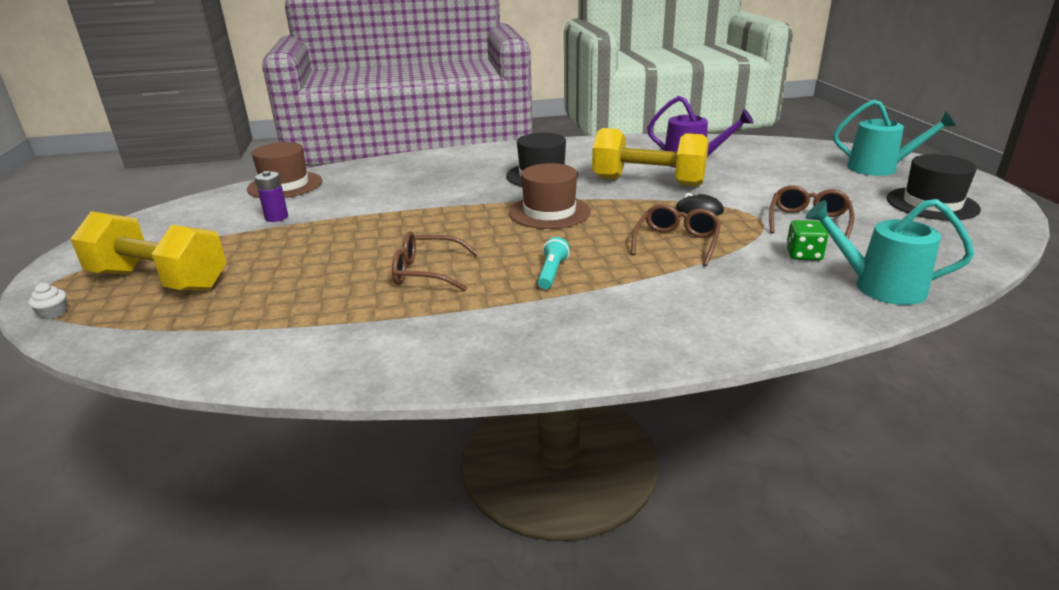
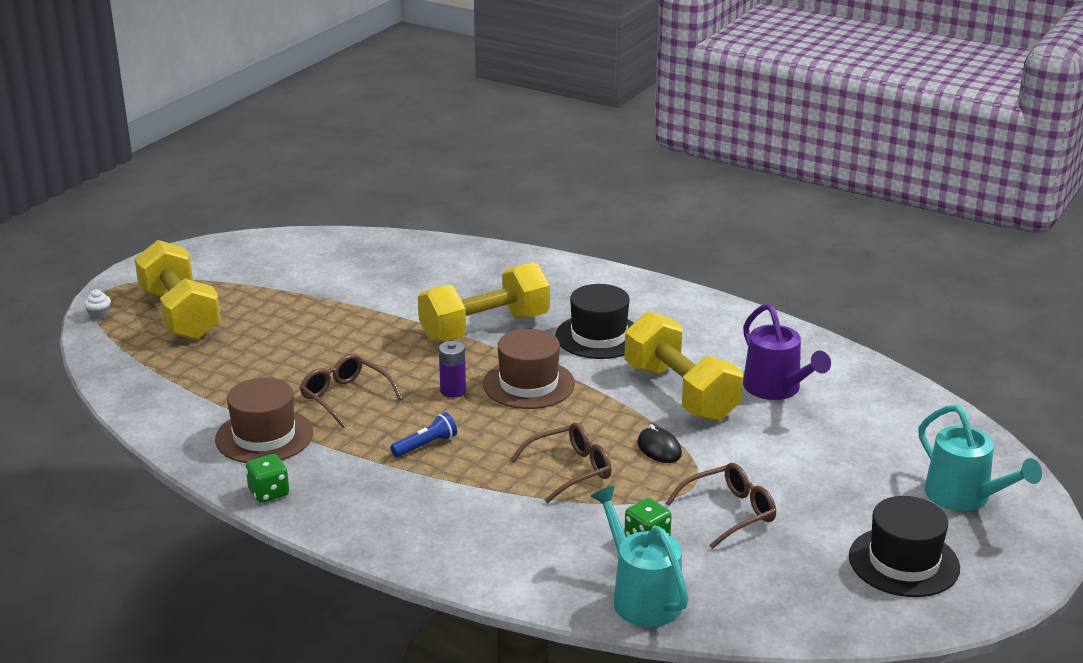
camera: 40 degrees right, 0 degrees up
(276, 217) = (322, 285): purple battery -> purple battery (453, 391)
(285, 185) = (375, 247): brown hat -> brown hat (264, 436)
(457, 197) = (485, 328): none -> yellow dumbbell
(486, 366) = (269, 493): none -> green dice
(552, 273) = (426, 445): turquoise flashlight -> blue flashlight

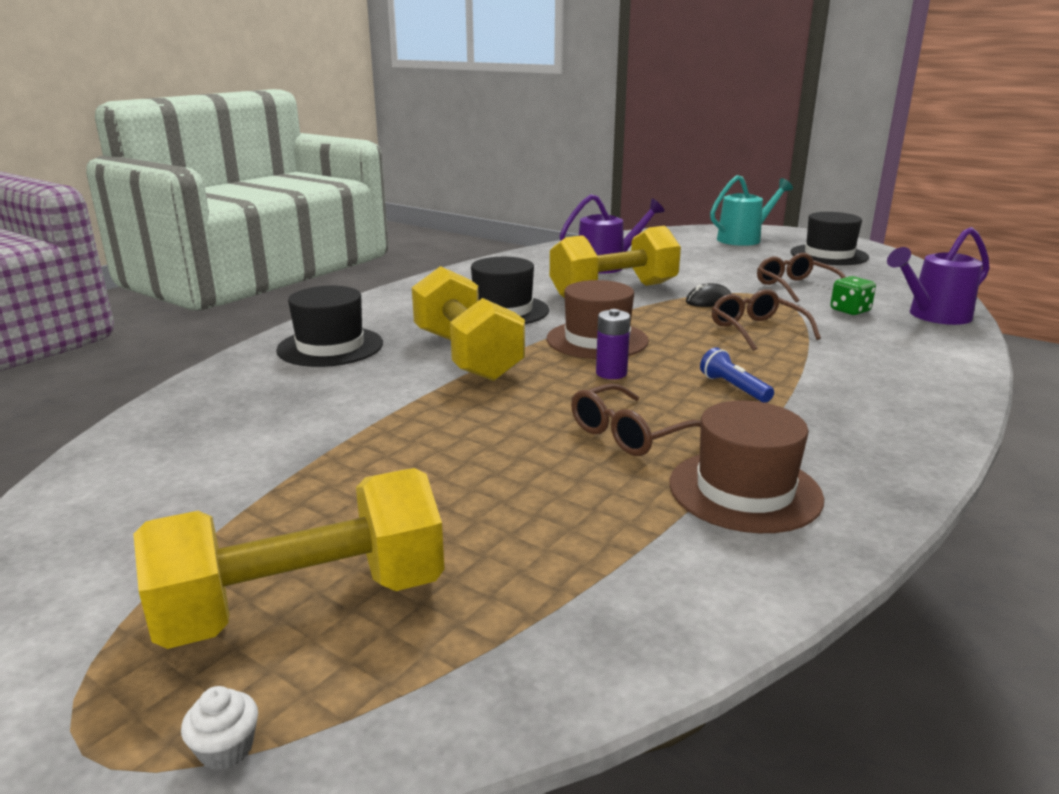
camera: 85 degrees left, 5 degrees down
(269, 493) = (887, 482): green dice -> none
(497, 273) = (330, 347): none -> black hat
(641, 596) = (933, 316): turquoise watering can -> purple watering can

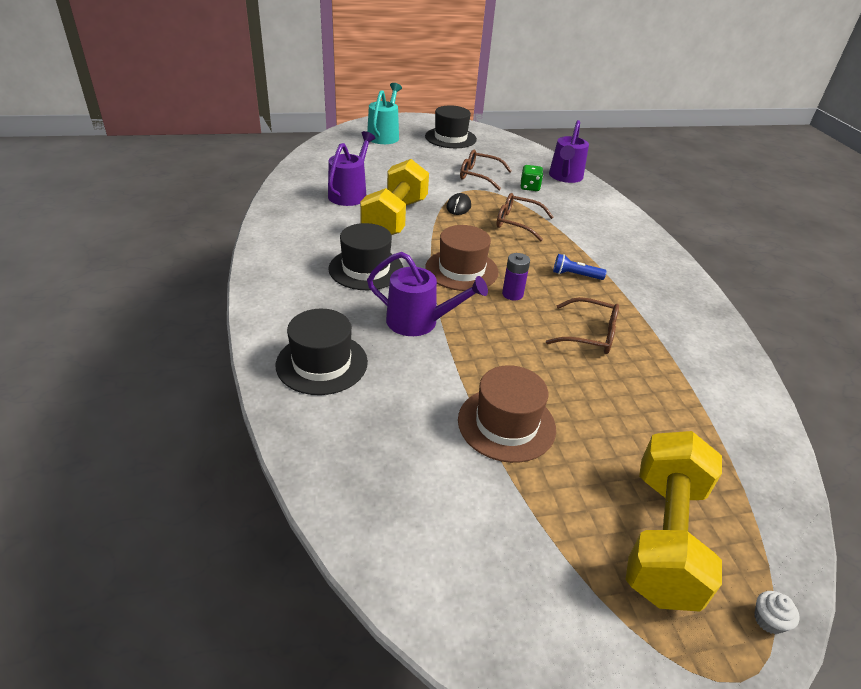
camera: 50 degrees left, 15 degrees up
(466, 355) = (419, 322): yellow dumbbell -> purple watering can
(629, 434) = (589, 334): brown glasses -> brown glasses turned 75 degrees counterclockwise
(744, 490) = (676, 342): brown hat -> brown hat (506, 424)

